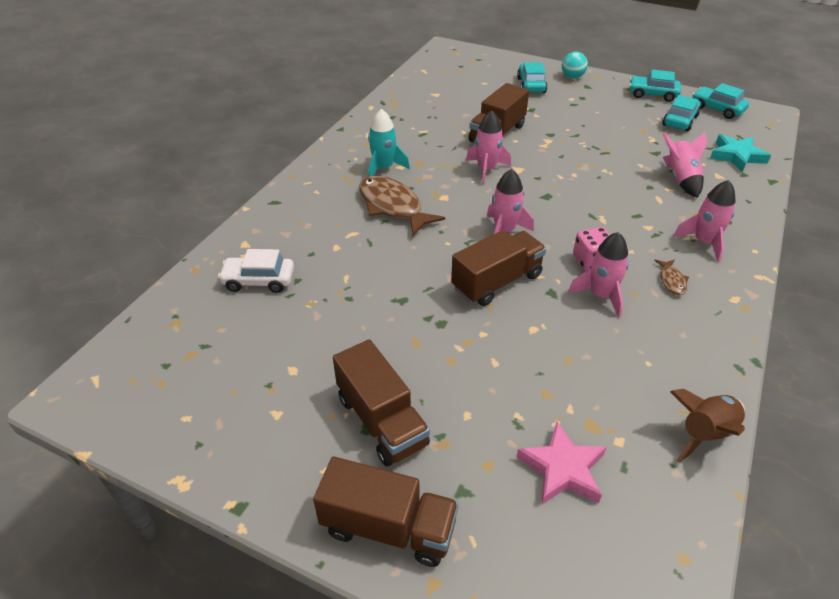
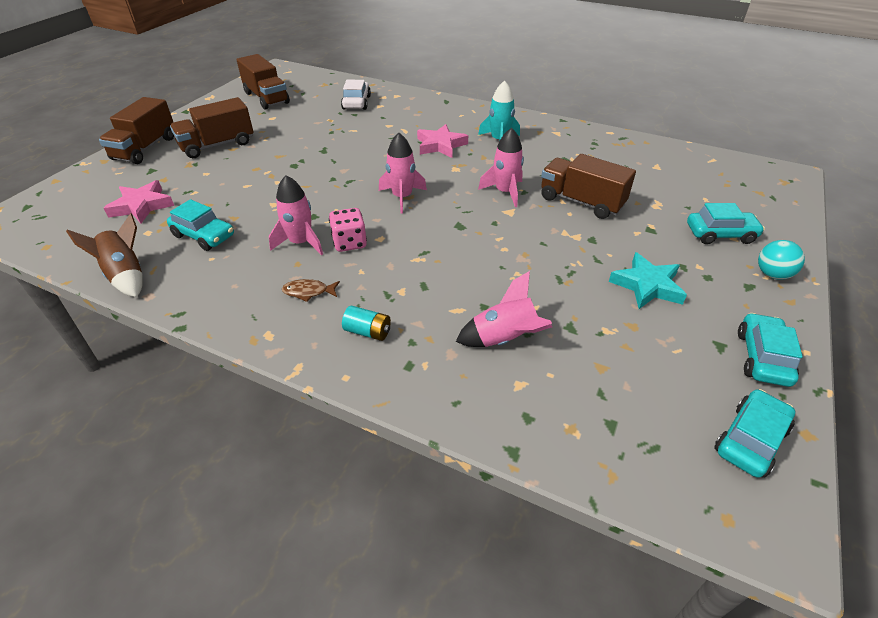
camera: 90 degrees right, 0 degrees up
(392, 206) = (440, 145): brown fish -> pink star
(497, 282) = (333, 190): brown truck -> brown truck (266, 98)
(680, 121) = (680, 375): turquoise car -> turquoise car (204, 236)
(704, 242) = (368, 331): pink rocket -> turquoise battery
(736, 156) = (582, 423): turquoise star -> turquoise star (647, 285)

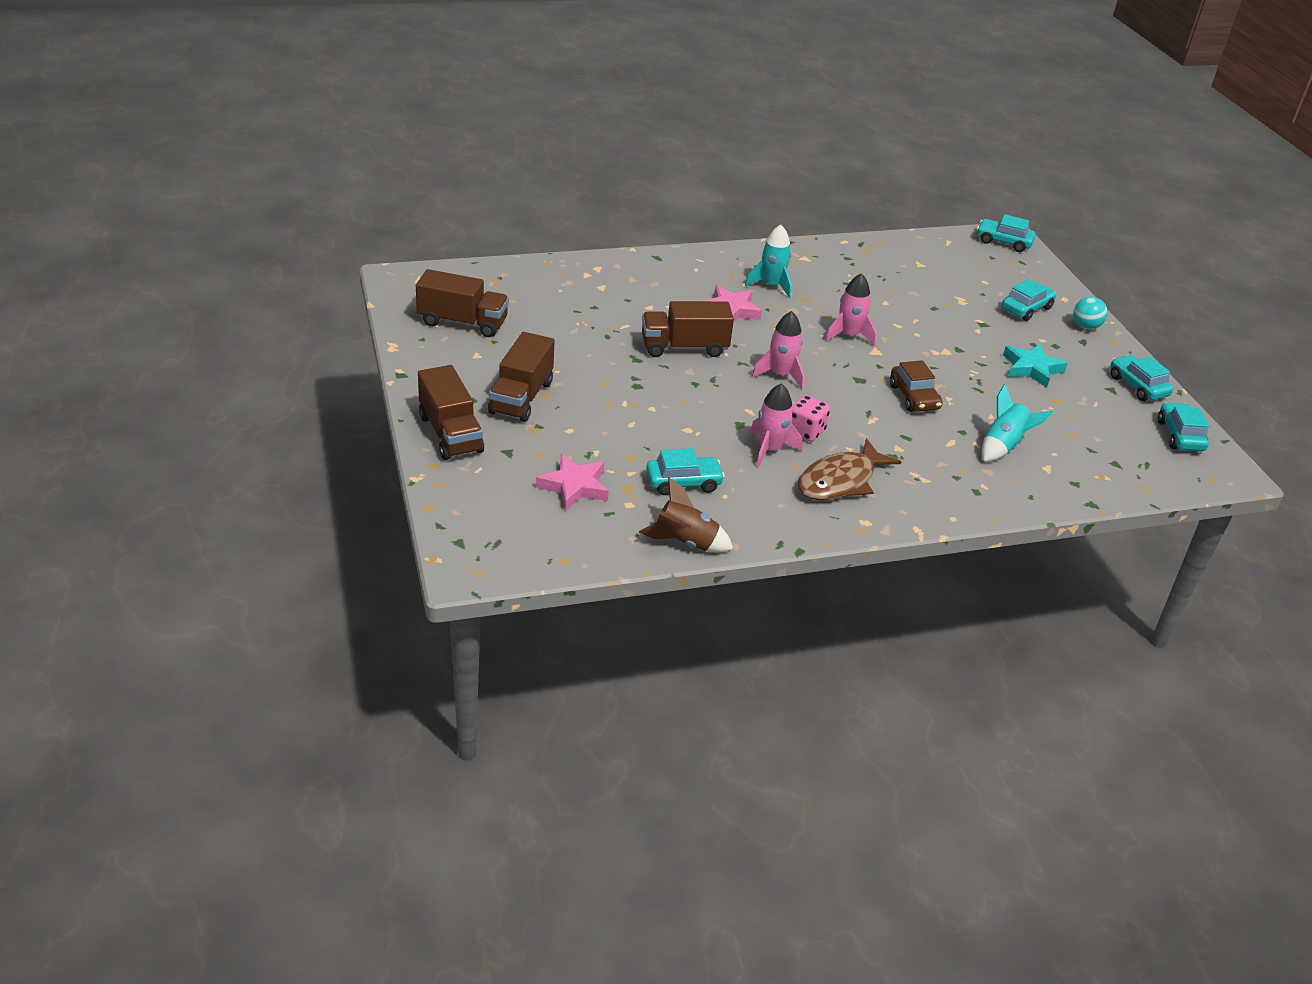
camera: 45 degrees left, 5 degrees down
(308, 292) = (840, 481): brown fish -> brown fish, size x2.20
(356, 102) = (572, 292): white car -> none
(368, 331) = (921, 485): turquoise battery -> none
(484, 258) = (914, 397): none -> brown car
(504, 339) = (1003, 446): pink rocket -> turquoise rocket
(581, 202) = (911, 320): brown truck -> brown truck (684, 347)
(774, 176) = (1003, 242): none -> turquoise car

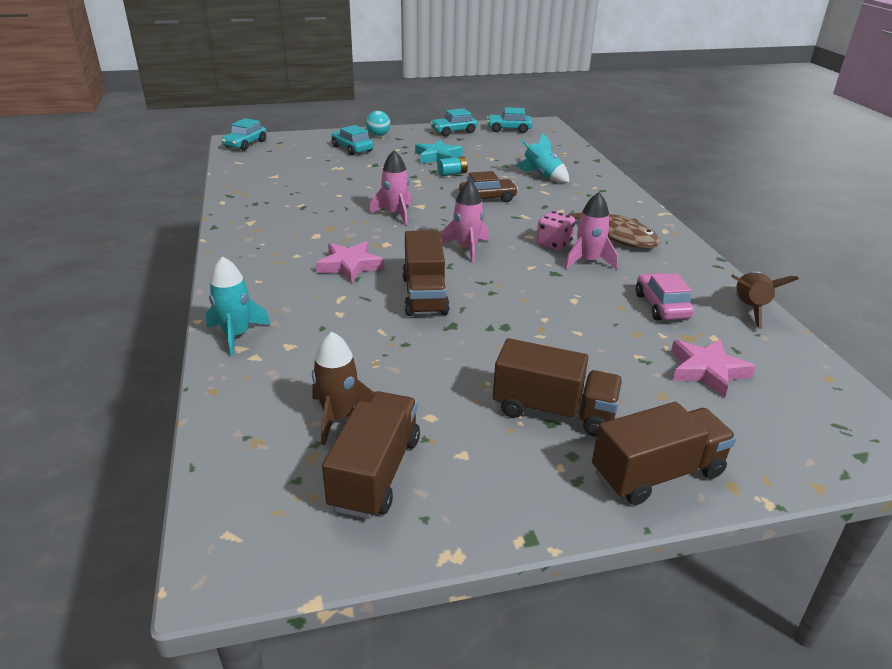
camera: 85 degrees left, 5 degrees down
(518, 309) = (339, 417): none -> brown rocket
(683, 482) = (661, 306): turquoise car -> pink car
(771, 285) = (301, 242): turquoise rocket -> turquoise rocket (237, 335)
(978, 376) = (452, 174): none -> turquoise battery

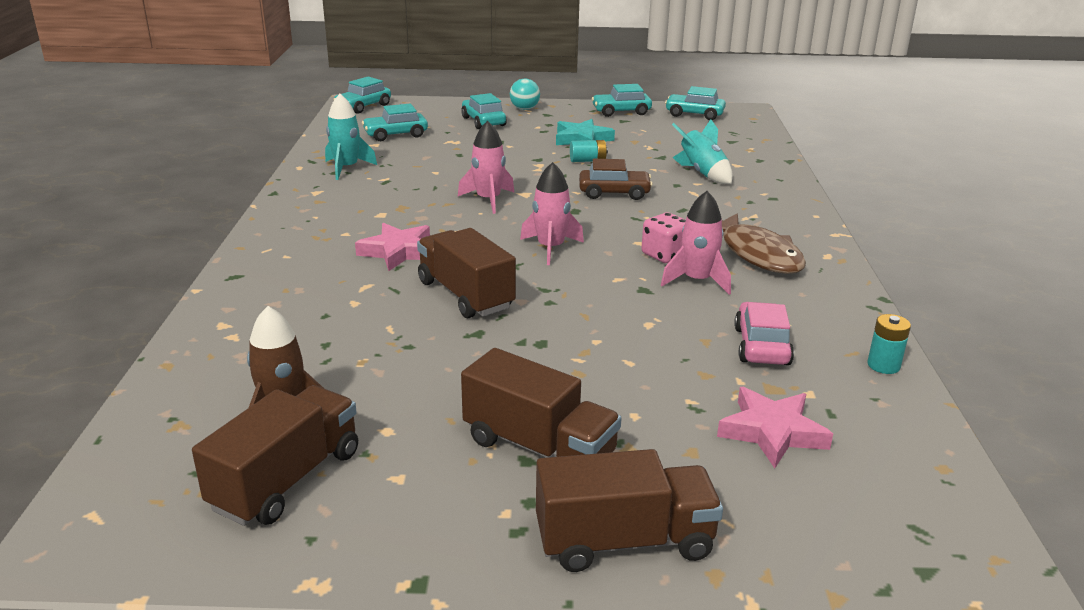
camera: 15 degrees right, 5 degrees down
(237, 335) = (227, 310): turquoise rocket -> turquoise rocket (347, 168)
(287, 166) = (395, 135): none -> turquoise car
(424, 295) = (465, 295): brown truck -> brown truck turned 135 degrees clockwise
(749, 309) = (883, 365): brown rocket -> turquoise battery

